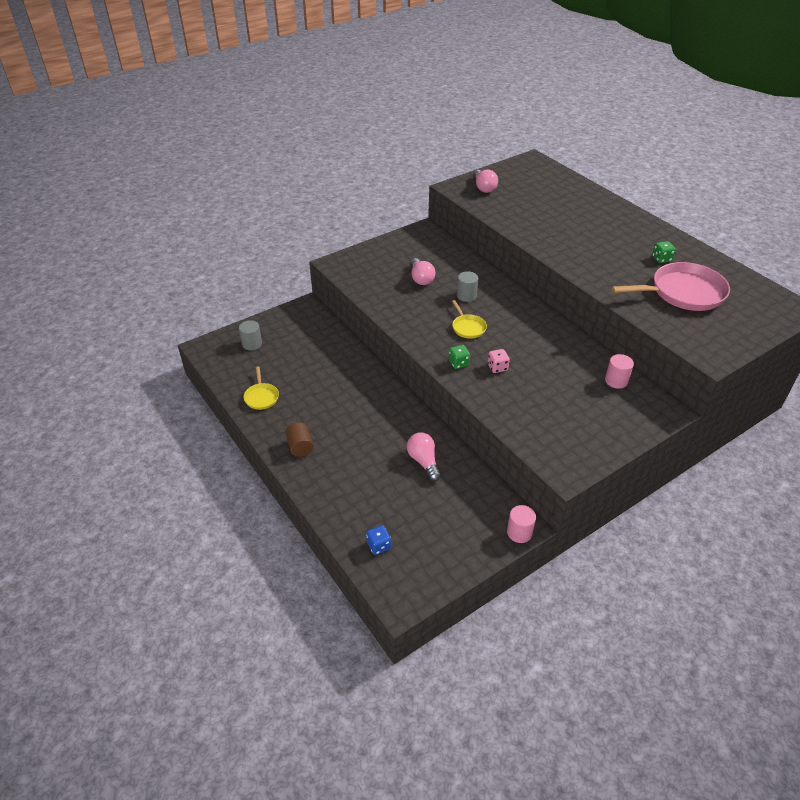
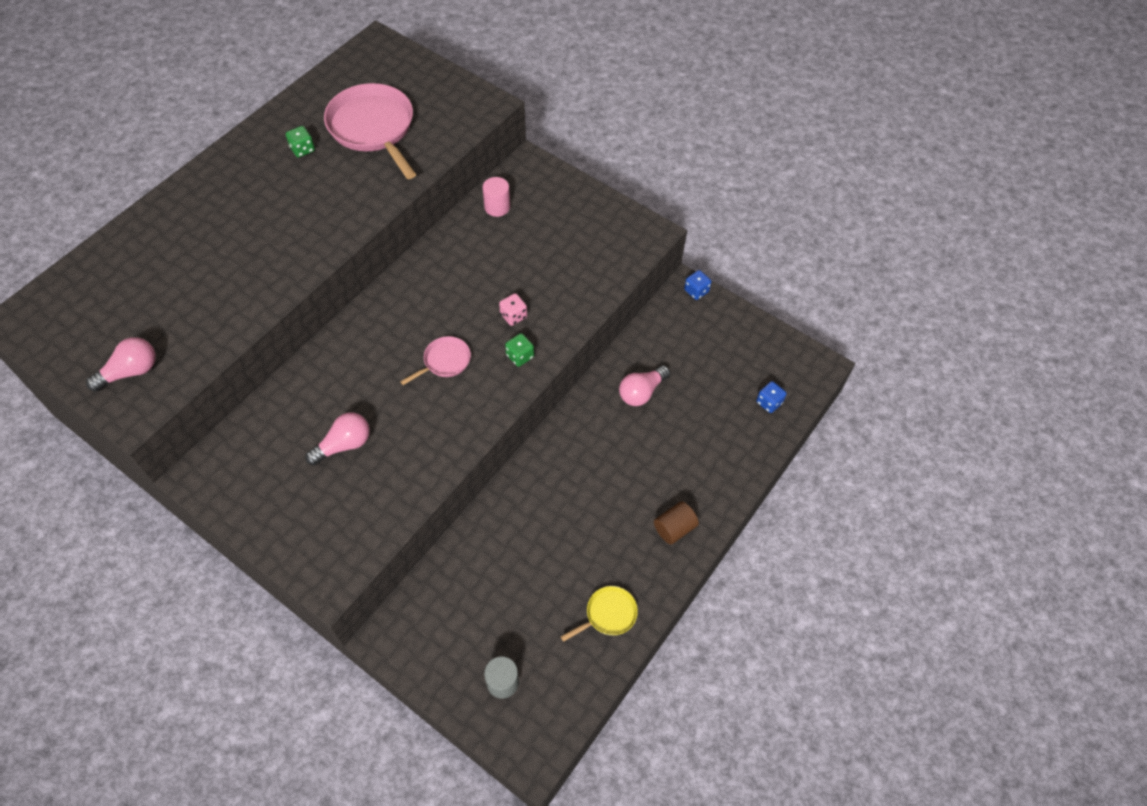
camera: 110 degrees left, 15 degrees up
(466, 296) = (373, 378): grey cylinder -> none
(468, 327) = (444, 361): yellow pan -> pink pan
(519, 532) = (696, 291): pink cylinder -> blue dice

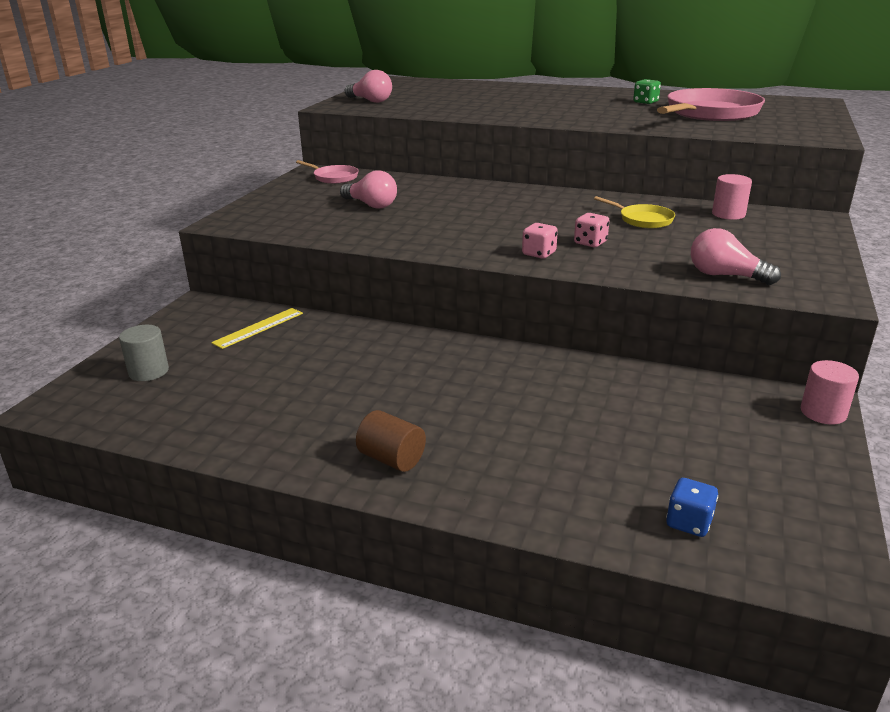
camera: 75 degrees right, 30 degrees down
(444, 361) = (498, 224): pink pan -> pink pan (334, 177)
(456, 589) = (258, 328): none -> yellow ruler
(520, 356) = (539, 254): green dice -> pink dice
(608, 614) = (242, 426): yellow pan -> yellow pan (643, 220)
(641, 392) = (597, 395): pink light bulb -> pink light bulb (725, 276)
(696, 291) = (823, 412): blue dice -> pink cylinder

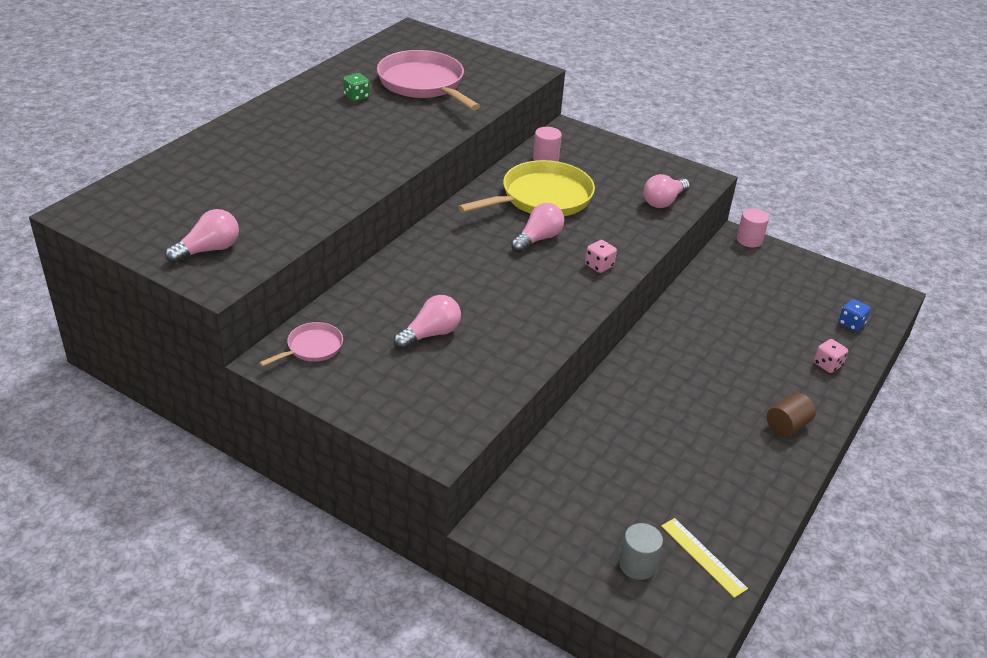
camera: 80 degrees left, 10 degrees up
(258, 328) = (564, 482): yellow ruler -> yellow ruler (703, 557)
(560, 225) = (538, 239): none -> pink light bulb
(590, 243) = (584, 236): pink dice -> pink dice (827, 365)
(643, 220) = (542, 198): yellow pan -> yellow pan, size x2.04

